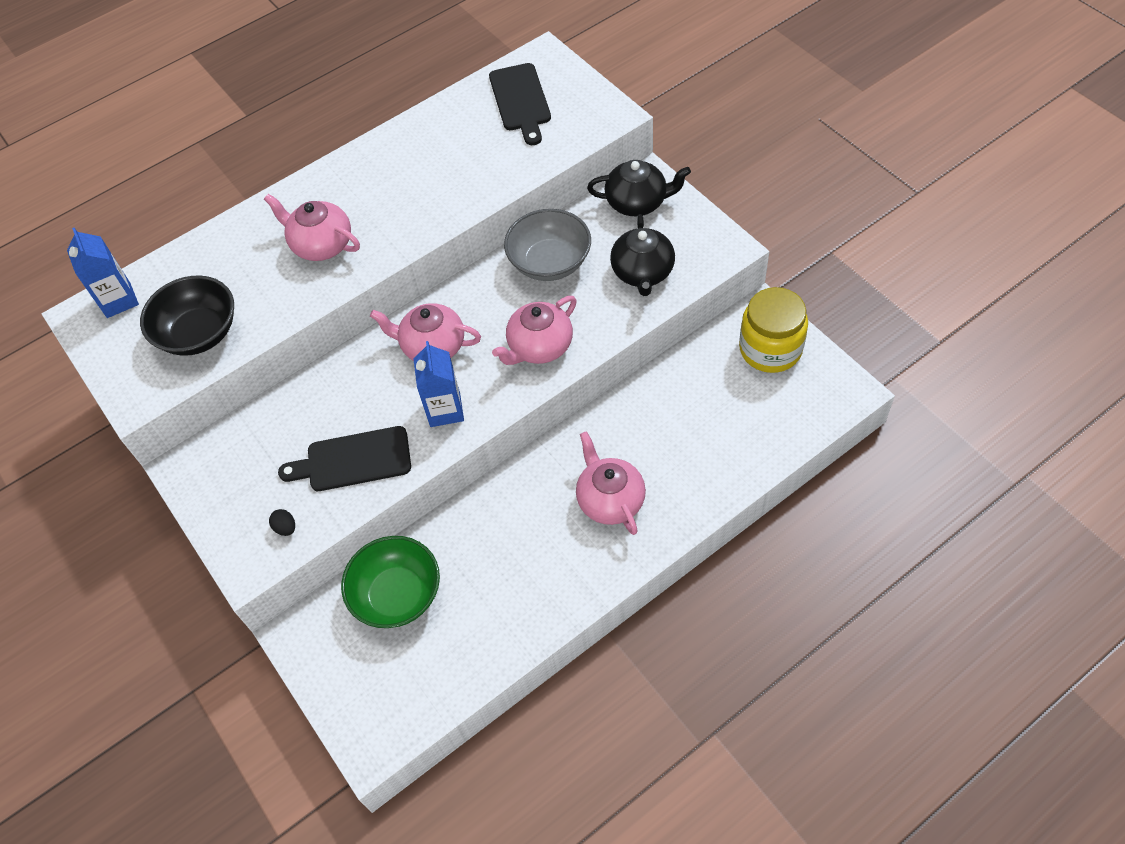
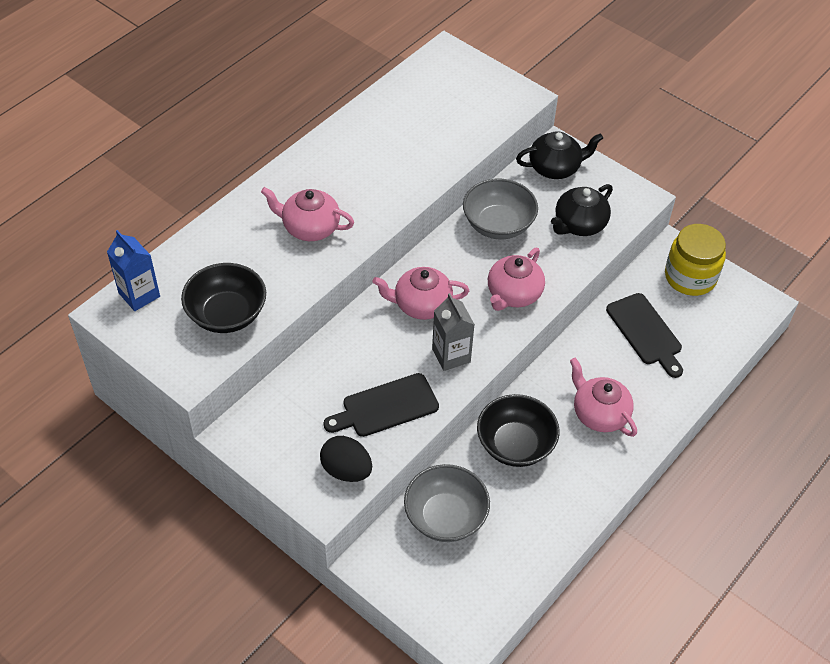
camera: 20 degrees left, 5 degrees down
(286, 528) = (346, 470): black egg -> black egg, size x2.06
(397, 595) = (445, 517): green bowl -> grey bowl
(445, 410) = (451, 355): blue carton -> grey carton
(502, 522) = (515, 444): none -> black bowl
(520, 101) = (441, 91): black cutting board -> black cutting board (645, 332)
(642, 273) = (579, 224): black teapot -> black teapot turned 60 degrees clockwise

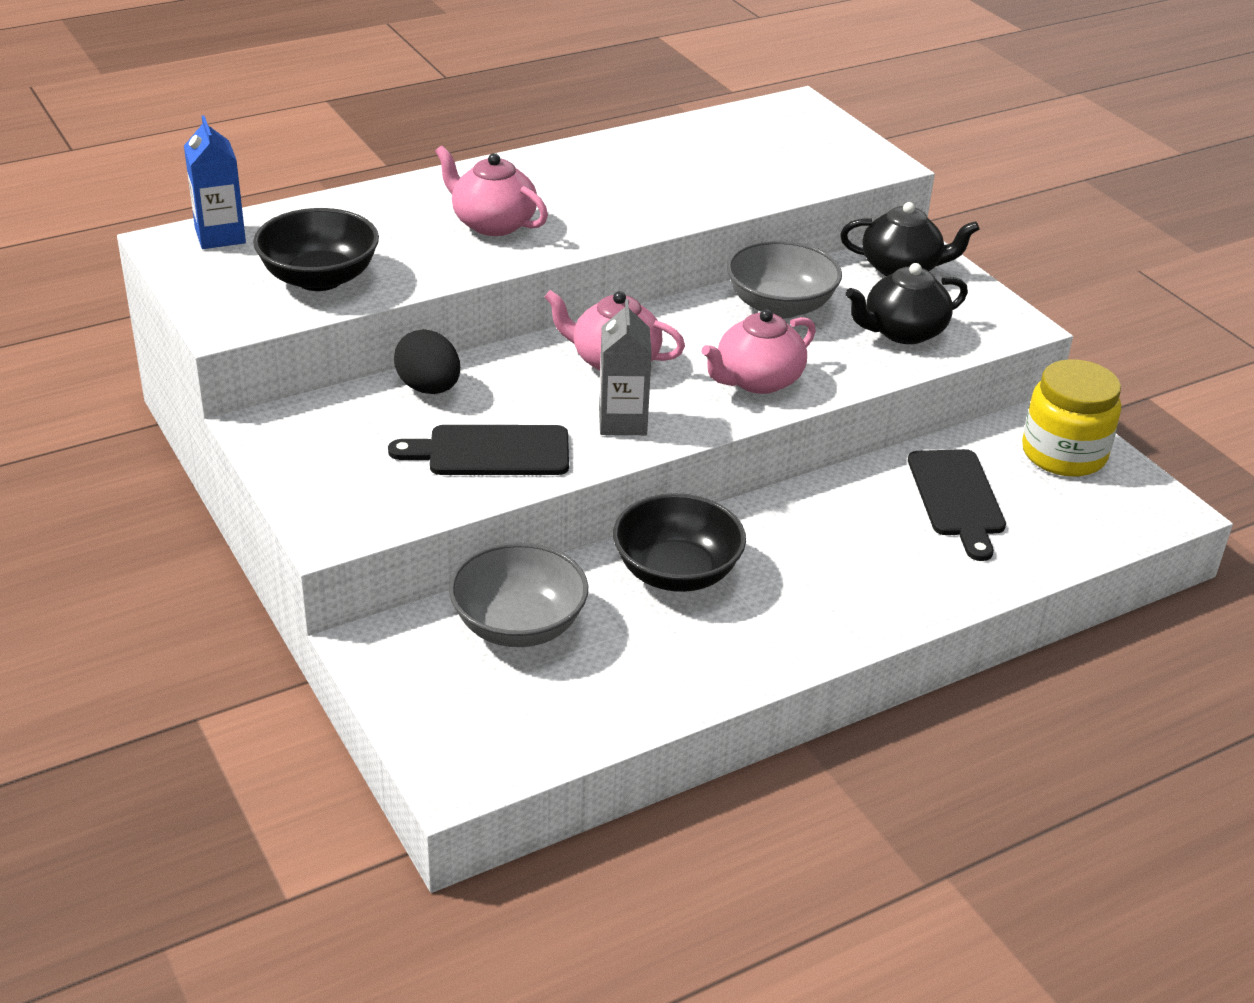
camera: 20 degrees right, 15 degrees down
(346, 470) = (388, 503): black egg -> black egg (429, 388)
(599, 414) = (829, 571): pink teapot -> none

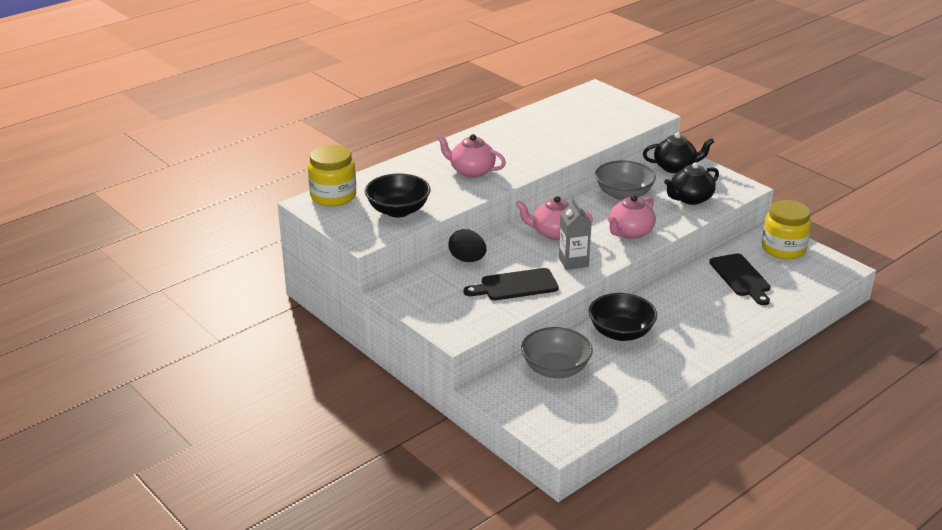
camera: 10 degrees left, 5 degrees down
(220, 236) = (333, 196): blue carton -> yellow jar

